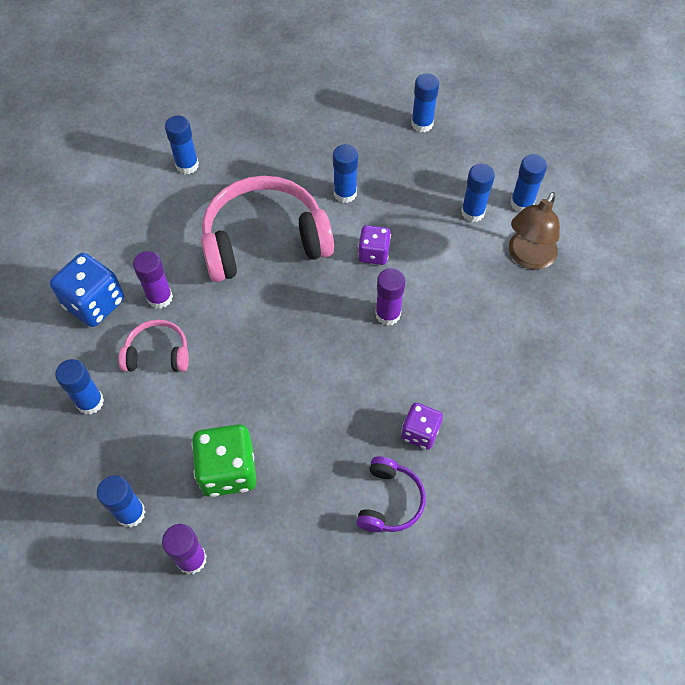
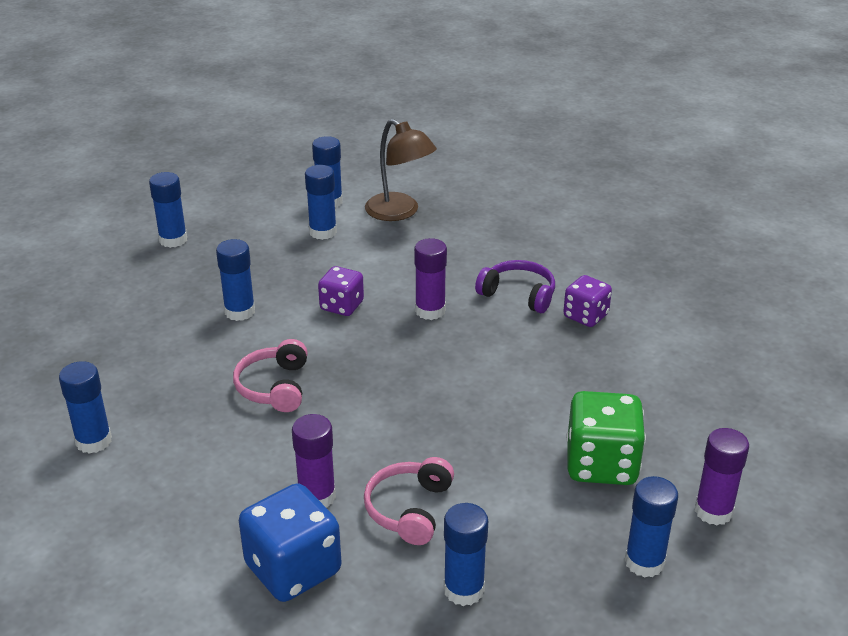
camera: 75 degrees left, 25 degrees down
(264, 241) = (274, 387): pink headphones -> pink headphones, size x0.49
(389, 501) = (661, 350): purple headphones -> purple headphones (518, 295)

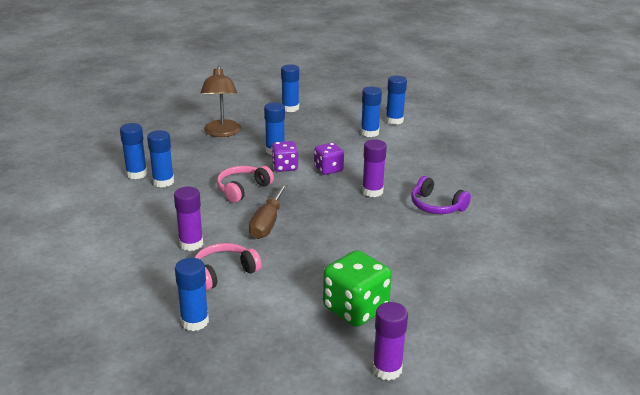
camera: 40 degrees right, 5 degrees down
(293, 569) = (136, 267): blue dice -> none
(369, 416) = (267, 223): none -> brown screwdriver
(399, 212) = (427, 139): brown lamp -> brown lamp (222, 133)
(518, 295) = (436, 206): purple headphones -> purple headphones turned 150 degrees clockwise
(585, 316) = (462, 234): purple dice -> purple dice (285, 167)
(644, 562) = (305, 368): blue glue stick -> blue glue stick (163, 182)

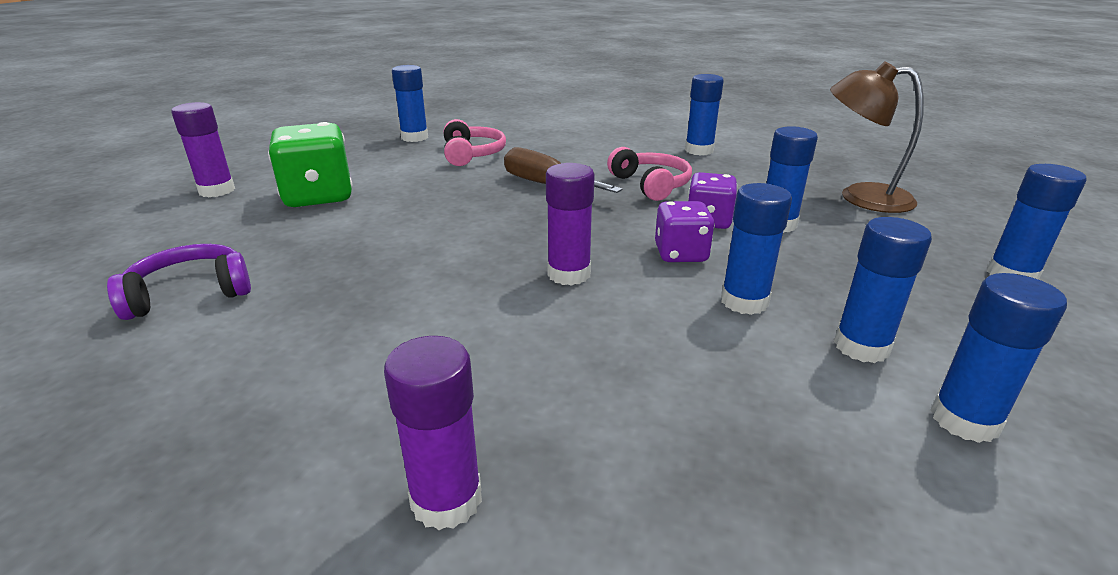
camera: 115 degrees right, 0 degrees up
(136, 174) = (728, 142): blue glue stick -> blue glue stick (744, 301)
(191, 244) = (542, 148): purple glue stick -> purple glue stick (446, 500)
(436, 206) = (456, 326): purple headphones -> purple headphones (190, 294)

